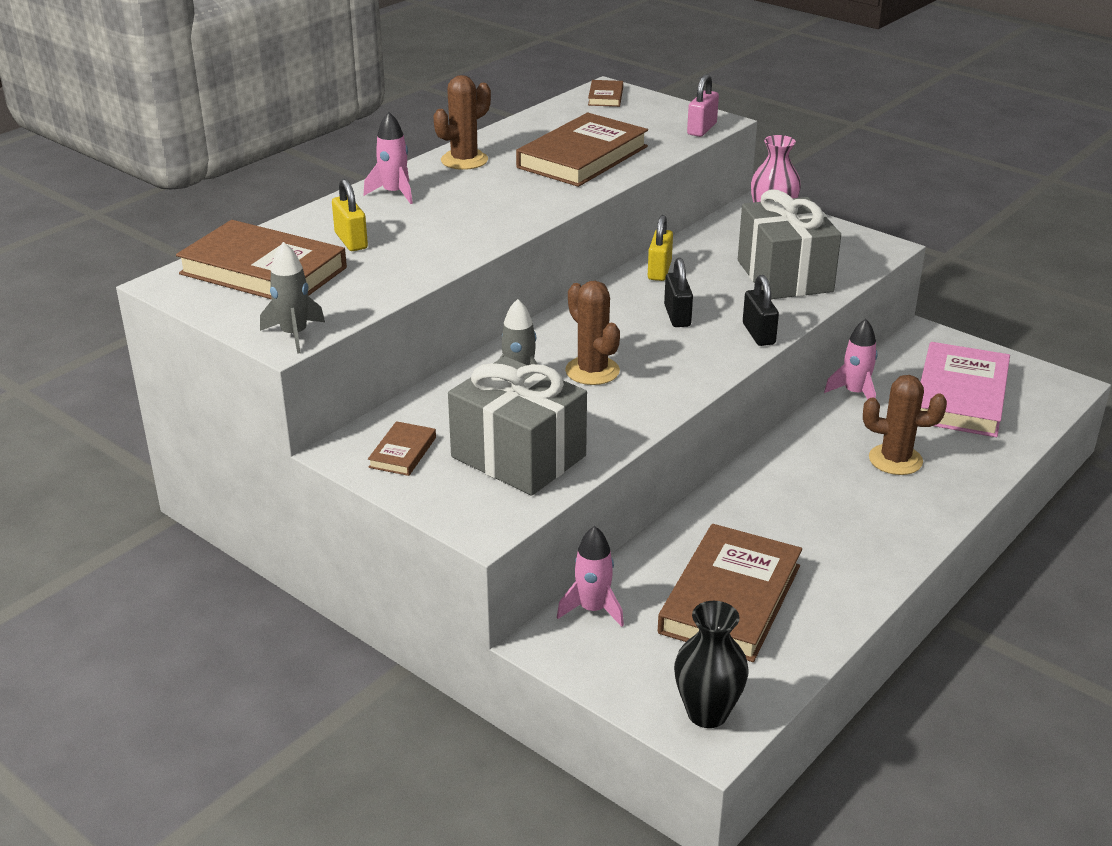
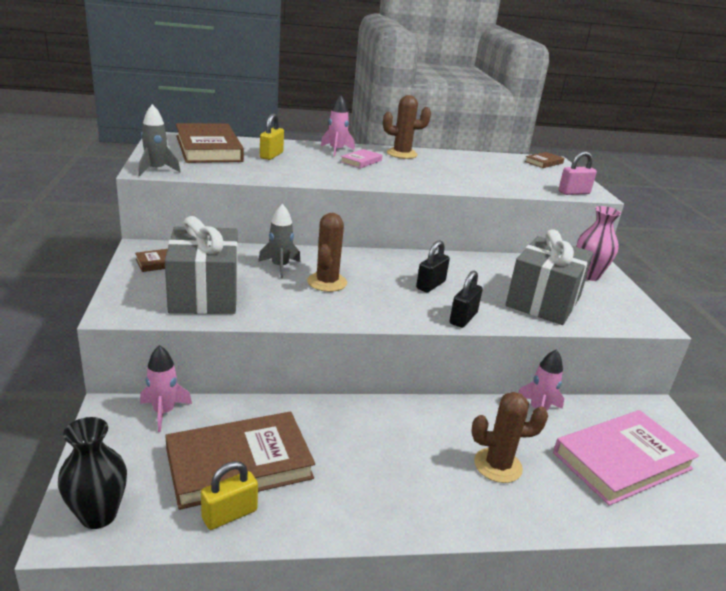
camera: 40 degrees right, 5 degrees down
(452, 195) = (361, 161): none -> pink book
(582, 157) = (469, 175): brown book -> none
(659, 271) = (465, 262): yellow padlock -> yellow padlock (229, 514)
(895, 460) = (497, 465): brown cactus -> brown cactus turned 60 degrees counterclockwise

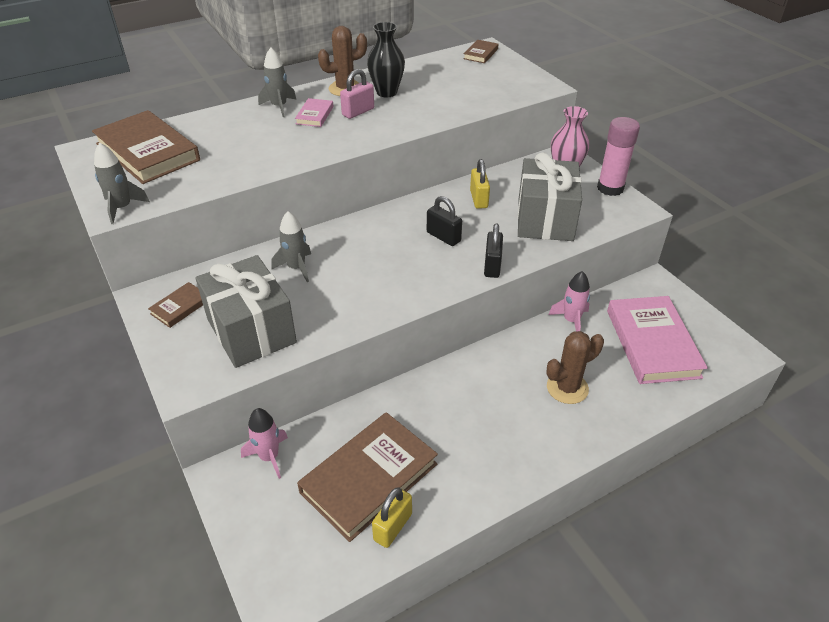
camera: 20 degrees left, 15 degrees up
(98, 515) = (288, 578): black vase -> black vase (386, 92)
(271, 155) = (221, 139): yellow padlock -> yellow padlock (478, 199)
(327, 282) = (352, 270): brown cactus -> none
(336, 150) = (279, 107): pink rocket -> grey rocket
(430, 285) = (443, 237): black padlock -> black padlock turned 60 degrees counterclockwise
(574, 192) = (530, 91): pink padlock -> pink padlock (358, 112)
(622, 461) = (652, 343): pink book -> pink book turned 45 degrees counterclockwise
(630, 299) = (610, 188): none -> pink glue stick

